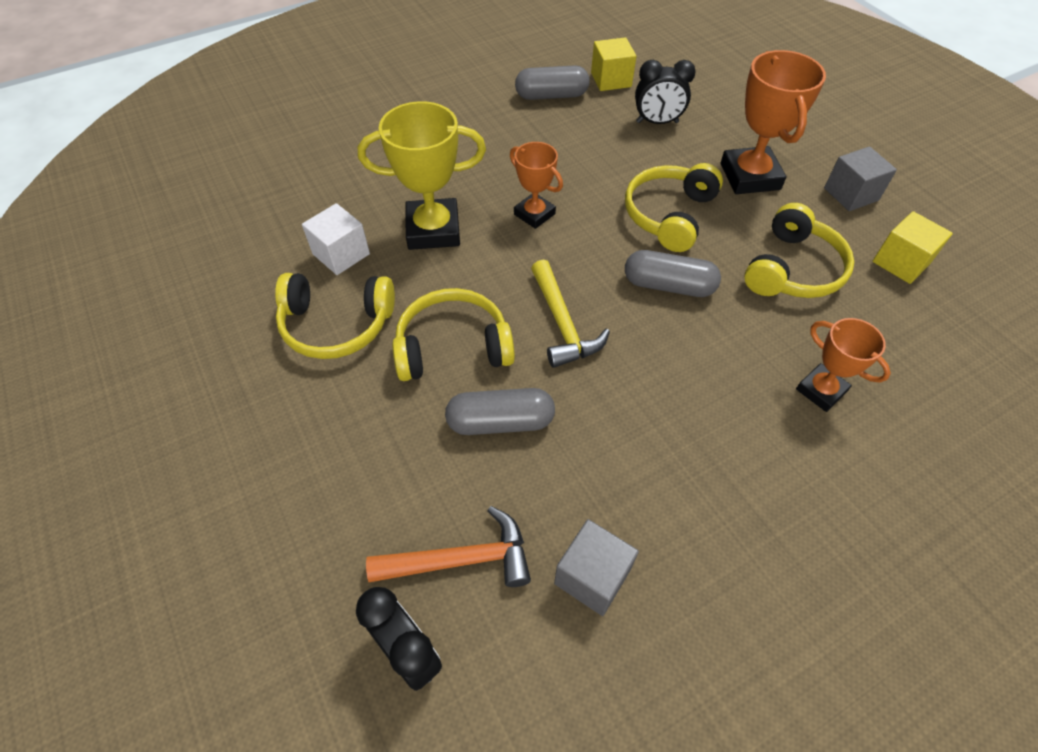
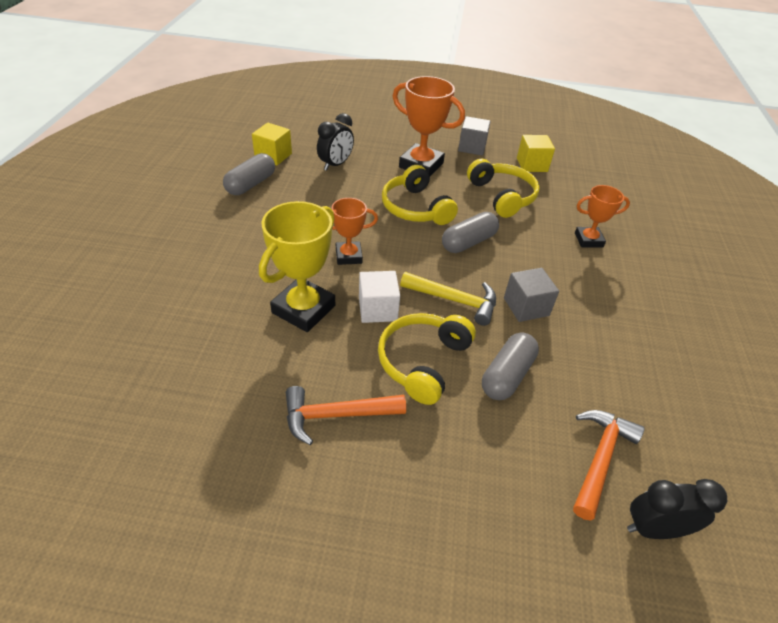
camera: 55 degrees left, 10 degrees down
(336, 325) = (336, 415): yellow headphones -> orange hammer
(341, 254) = (265, 372): white cube -> white cube (377, 309)
(592, 576) = (649, 401): grey cube -> grey cube (526, 307)

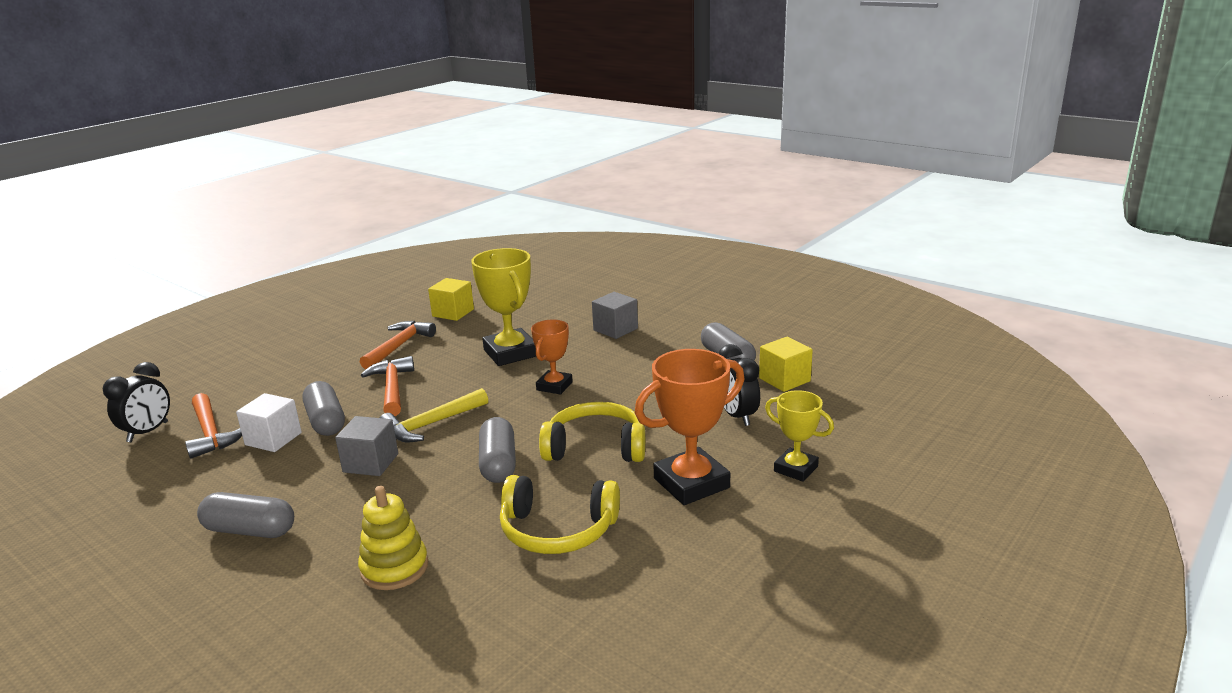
camera: 125 degrees right, 20 degrees down
(377, 309) = (470, 384): white cube -> white cube (273, 439)
(379, 137) = (795, 469): none -> yellow trophy
(422, 362) = (392, 388): yellow headphones -> orange hammer
(472, 147) = (713, 556): grey cube -> grey cube (615, 329)
(532, 165) = (612, 607): yellow cube -> yellow cube (453, 313)
(588, 240) = (394, 568): orange trophy -> yellow stacking toy
(640, 324) = (250, 530): none -> grey capsule

